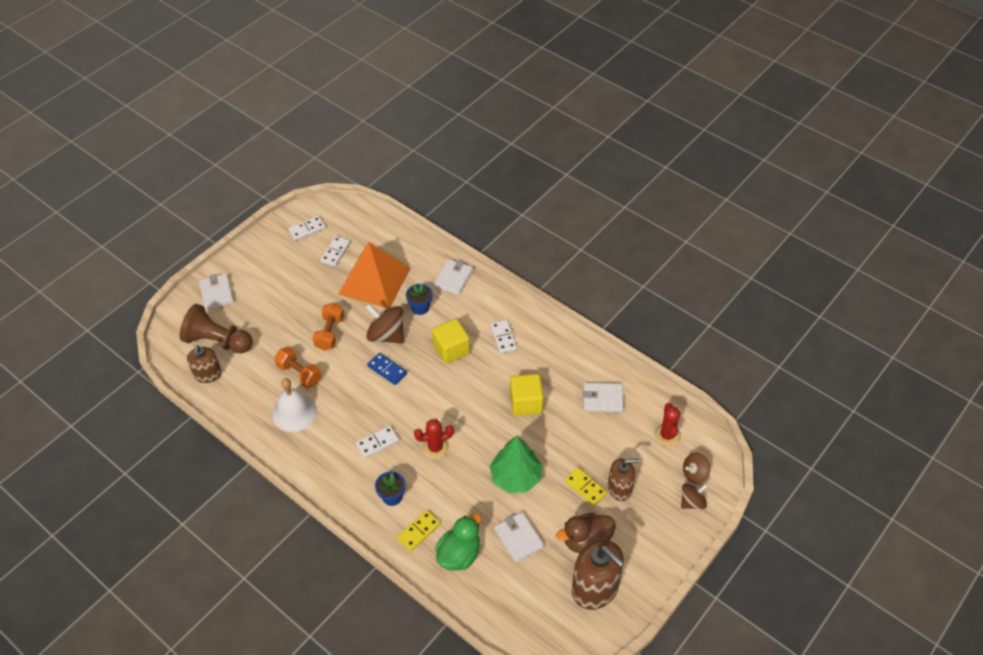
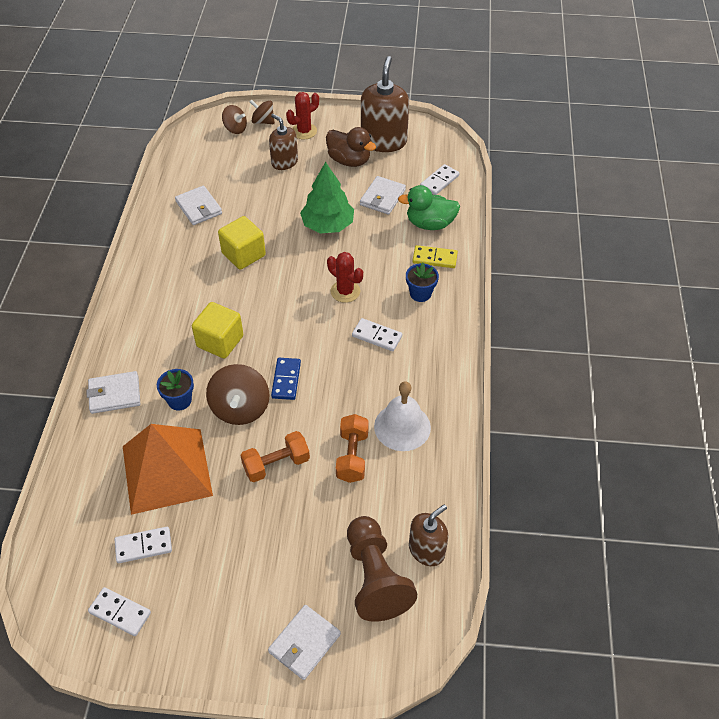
camera: 125 degrees left, 0 degrees up
(503, 338) = (174, 308): white domino -> white domino (439, 181)
(585, 487) = (301, 181): yellow domino -> none
(667, 435) = (208, 156): red cactus -> red cactus (304, 131)

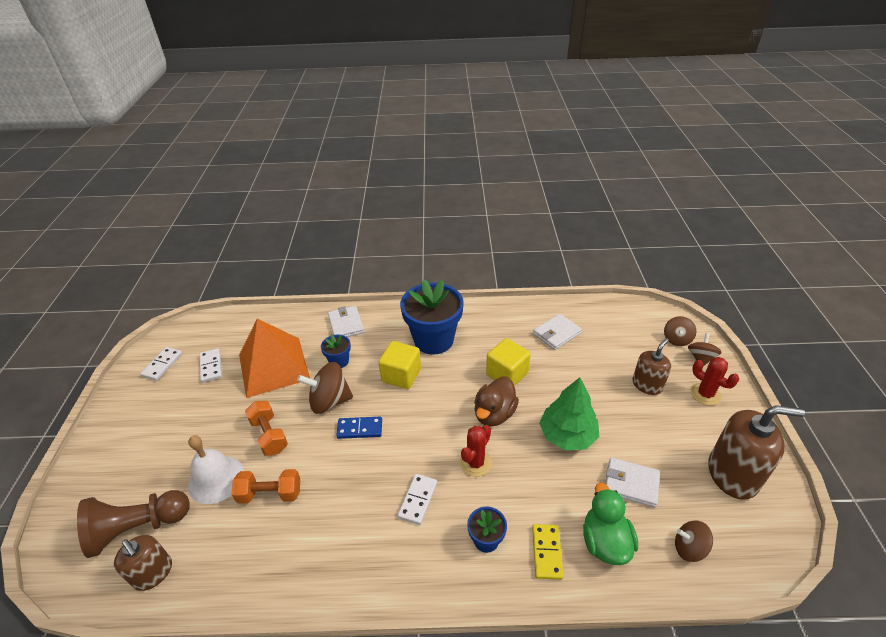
camera: 85 degrees right, 10 degrees down
(173, 309) = (433, 340): none -> blue flower pot
(304, 643) = (97, 480): white wallet -> none
(349, 160) = (678, 442): brown duck -> brown duck (494, 414)
(402, 426) = (300, 536): white bell -> white bell (216, 479)
(439, 181) = (689, 548): white domino -> brown spinning top

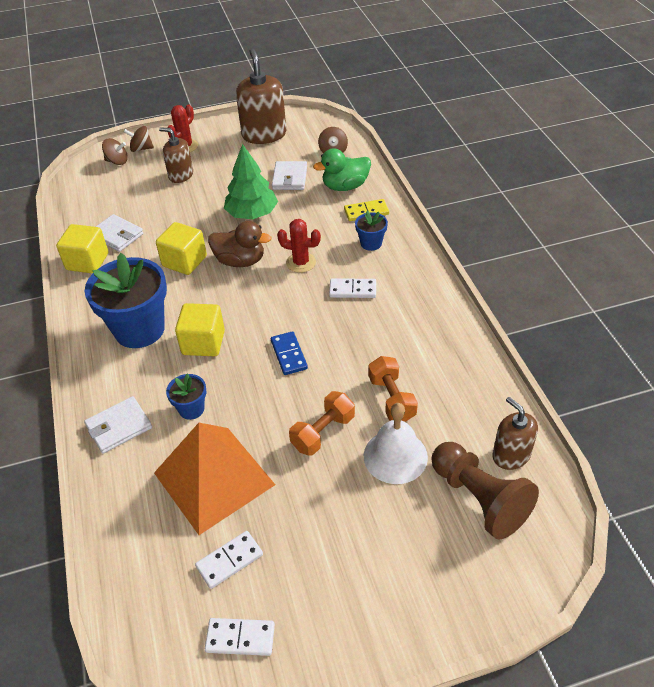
camera: 105 degrees left, 5 degrees up
(153, 573) = (511, 455): brown soap dispenser -> brown soap dispenser turned 60 degrees counterclockwise
(329, 401) = (258, 395): brown spinning top -> none
(526, 315) = (87, 262): none -> yellow cube

